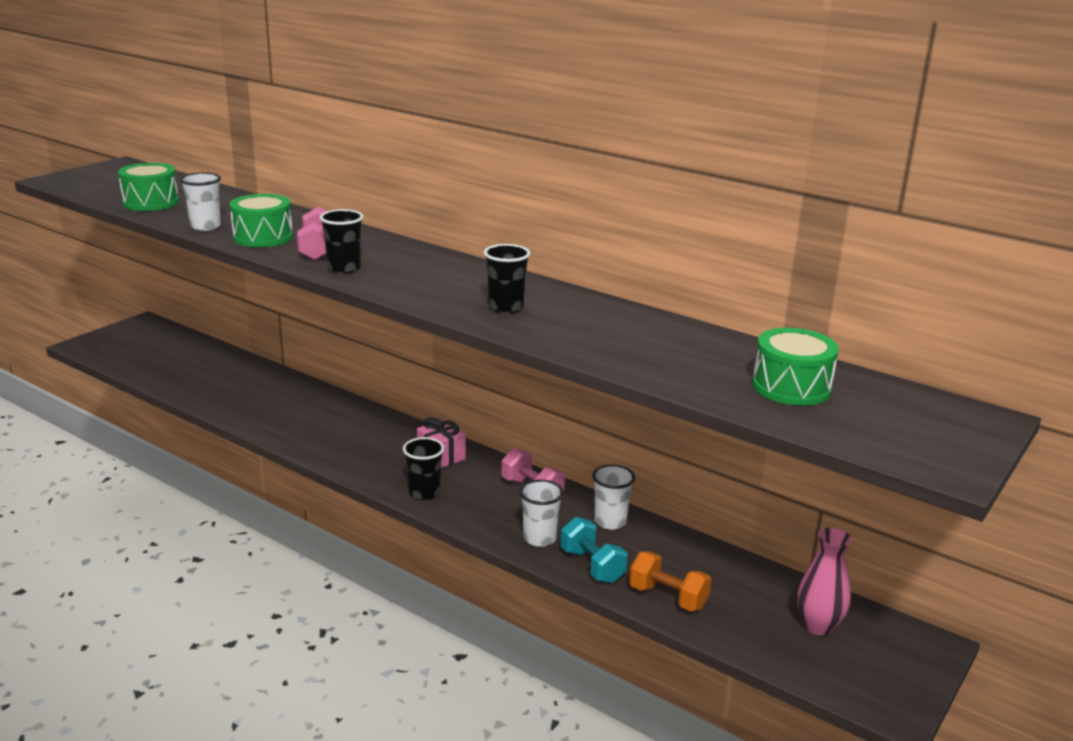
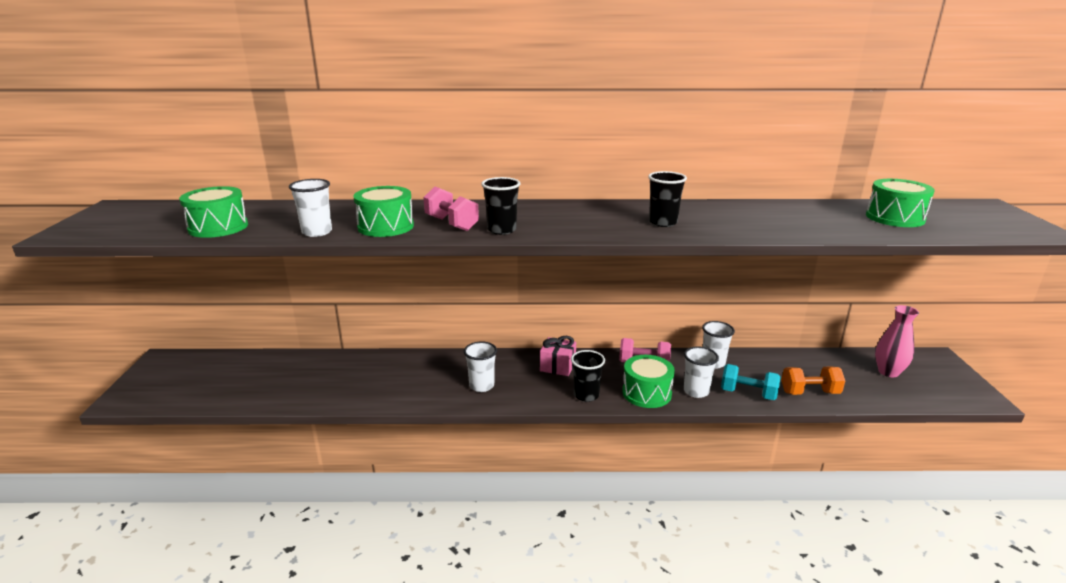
camera: 35 degrees left, 0 degrees up
(345, 444) = (481, 386): none -> white cup
(485, 517) = (646, 393): none -> green drum

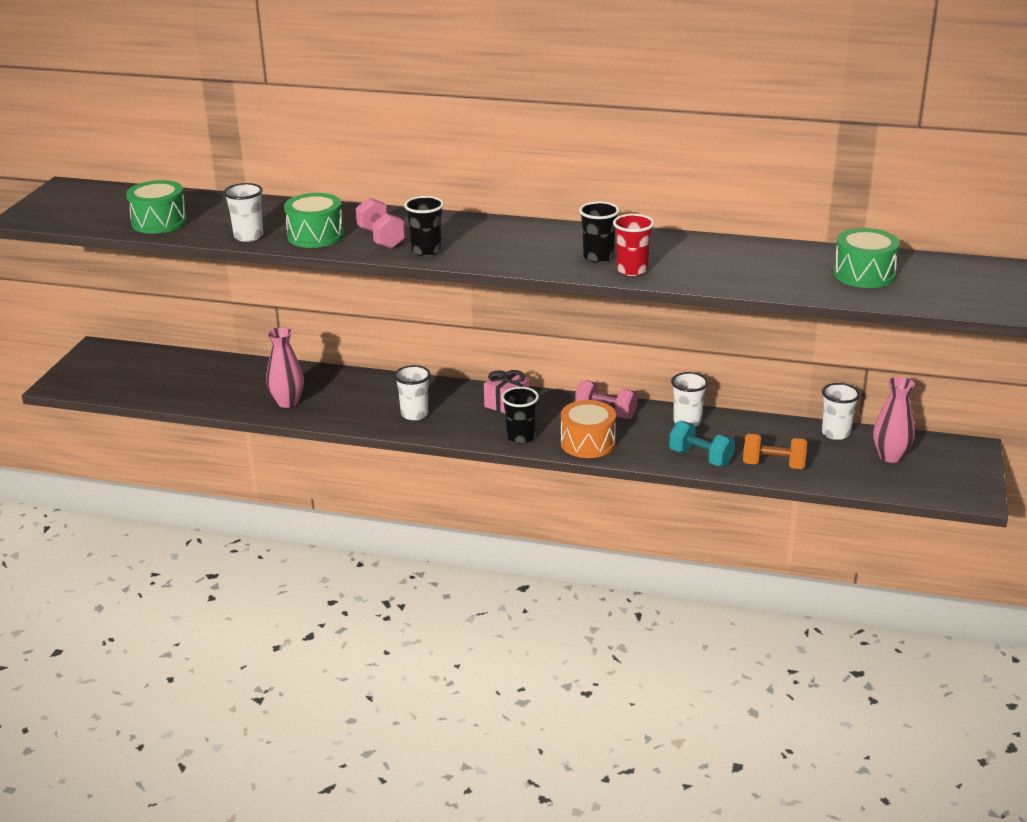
camera: 15 degrees right, 5 degrees up
(359, 389) = (287, 402): none -> pink vase
(646, 393) = (588, 443): green drum -> orange drum
(696, 391) = (644, 448): white cup -> white cup (835, 433)
(703, 230) = (632, 270): none -> red cup

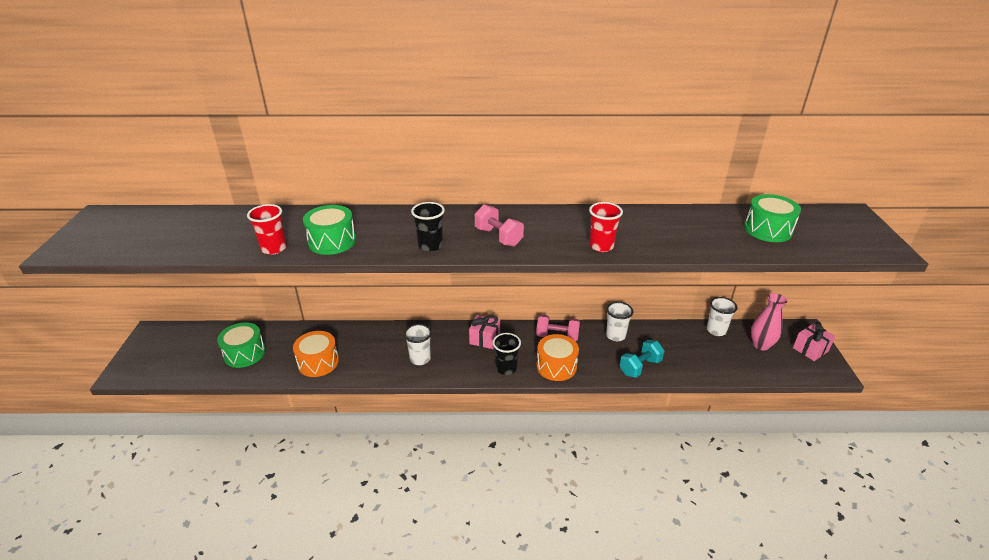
camera: 15 degrees left, 5 degrees up
(159, 222) = (190, 242): green drum -> green drum (244, 353)
(248, 236) = (274, 248): white cup -> red cup
(287, 402) = (318, 362): pink vase -> orange drum
(381, 238) = (388, 238): pink dumbbell -> pink dumbbell (498, 237)
(598, 257) = (568, 236): black cup -> none
(700, 457) = (640, 367): turquoise dumbbell -> turquoise dumbbell turned 60 degrees counterclockwise
(773, 465) = (691, 365): orange dumbbell -> none
(960, 470) = (810, 349): none -> pink gift

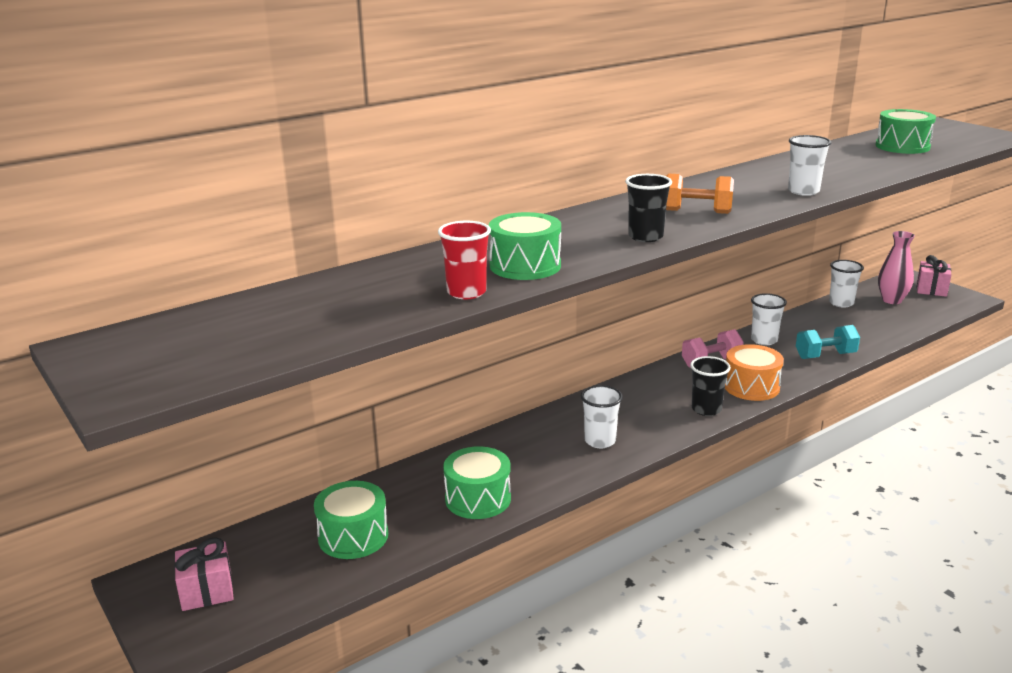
camera: 35 degrees left, 10 degrees down
(318, 362) = (478, 499): orange drum -> green drum
(484, 339) = (641, 394): pink gift -> pink gift (207, 591)
(498, 237) = (696, 211): pink dumbbell -> orange dumbbell
(601, 246) = (803, 191): red cup -> white cup
(640, 367) = (825, 356): turquoise dumbbell -> turquoise dumbbell turned 60 degrees clockwise

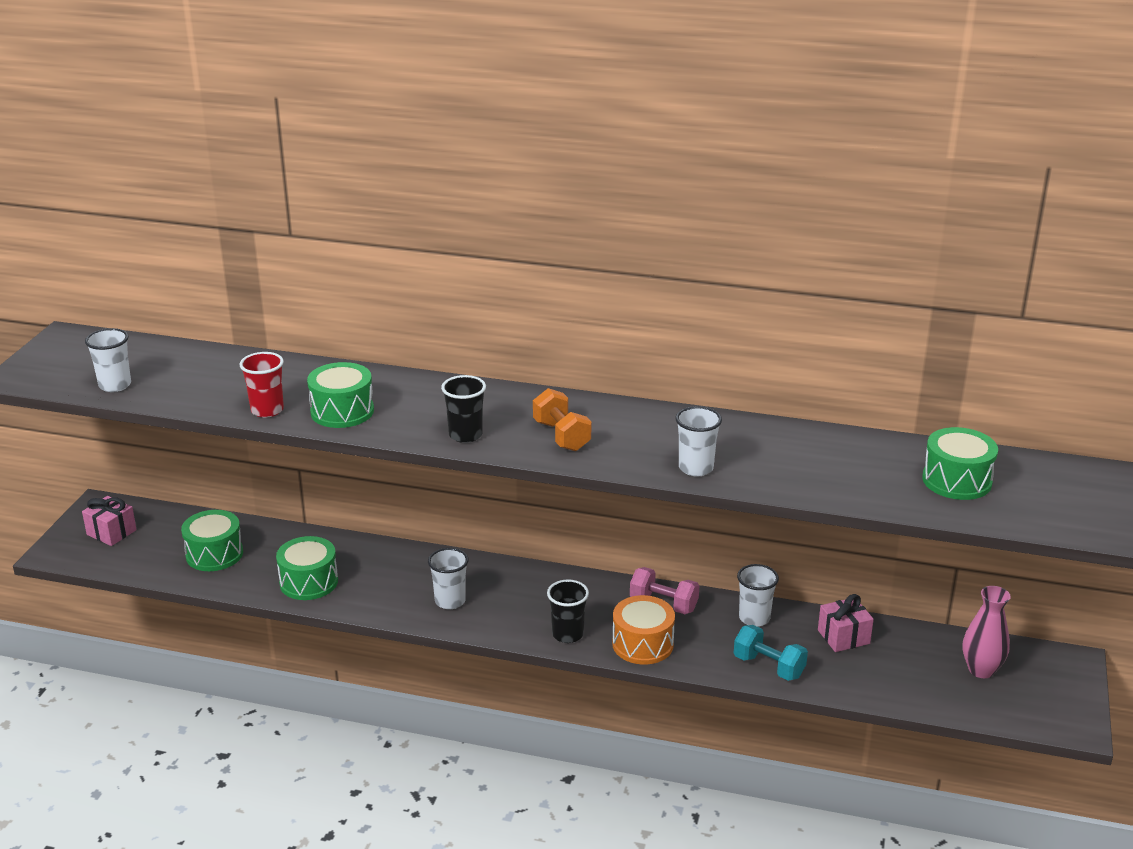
camera: 50 degrees right, 5 degrees up
(841, 303) = (920, 637): white cup -> white cup (115, 385)
(931, 289) = (1060, 690): pink gift -> pink gift (843, 637)

